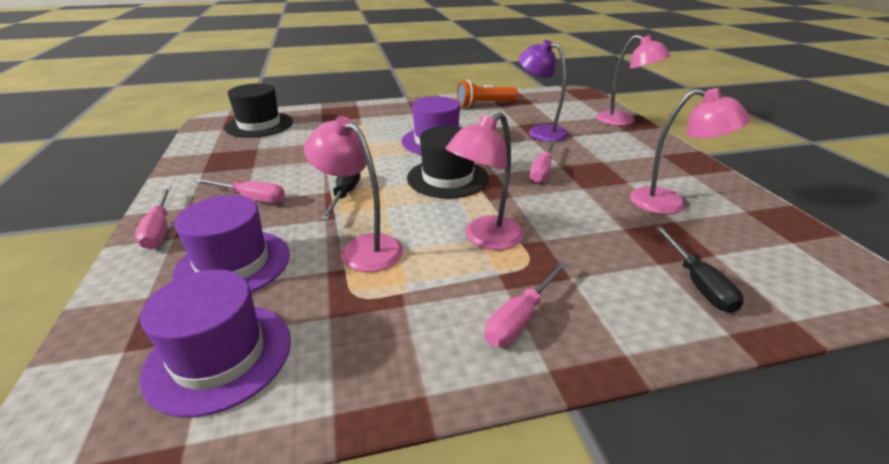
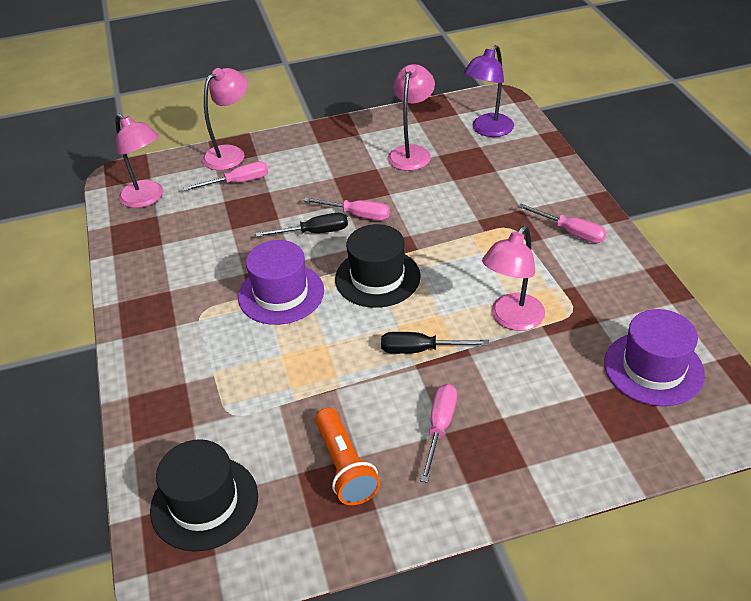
camera: 90 degrees left, 10 degrees up
(159, 229) = (515, 485): pink screwdriver -> pink screwdriver (238, 182)
(233, 264) = (556, 399): purple hat -> none
(484, 104) = (153, 258): orange flashlight -> orange flashlight (345, 467)
(485, 238) = (483, 249): pink lamp -> pink lamp (147, 199)
(540, 132) = (257, 212): purple lamp -> purple lamp (488, 130)
(697, 283) = (514, 159): black screwdriver -> black screwdriver (314, 232)

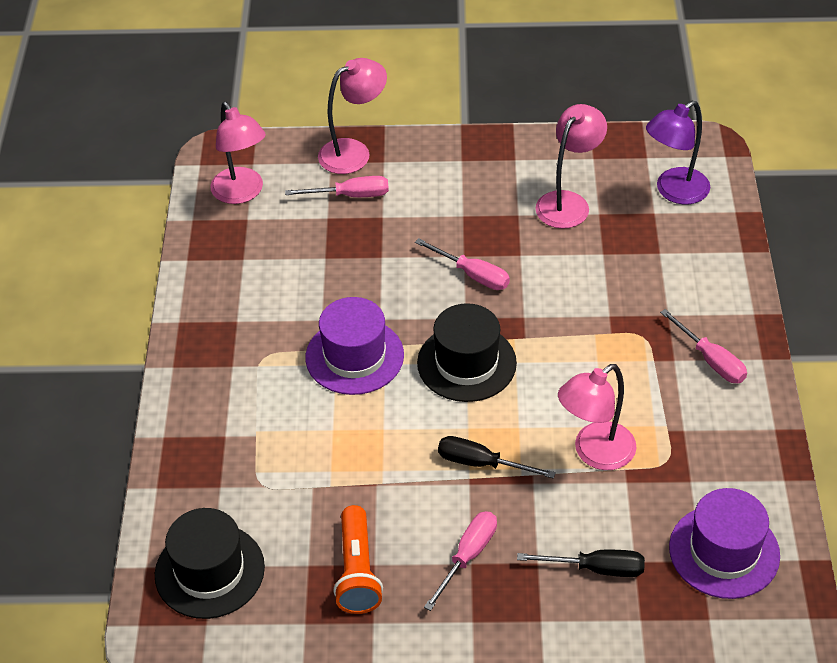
camera: 15 degrees right, 5 degrees up
(314, 232) = (416, 286): black screwdriver -> black screwdriver (596, 568)

